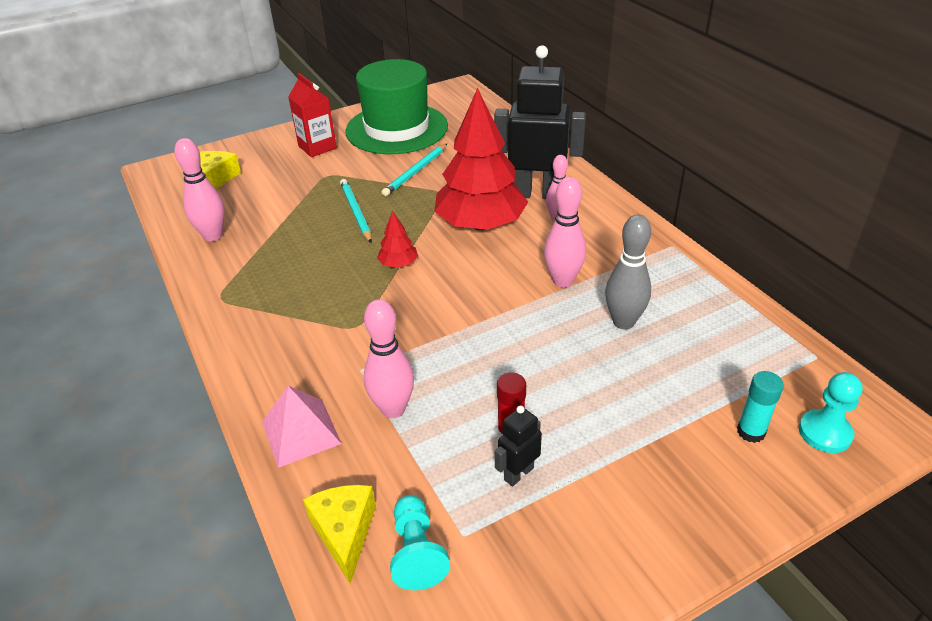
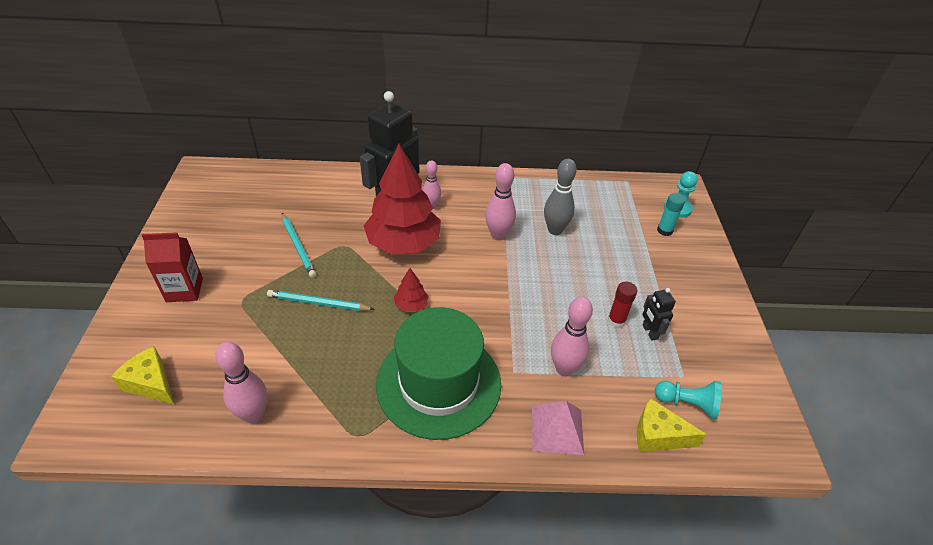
camera: 65 degrees left, 5 degrees up
(396, 129) = (218, 230): green hat -> green hat (438, 383)

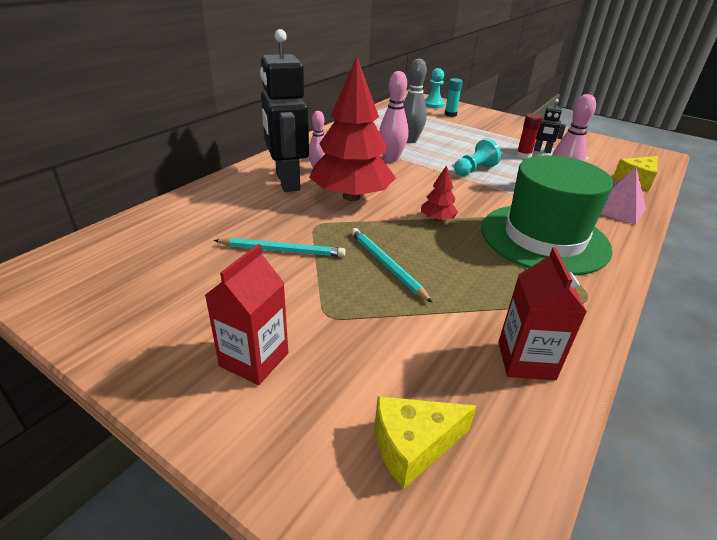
camera: 55 degrees left, 10 degrees down
(253, 415) = (526, 360): pink bowling pin -> red carton
(318, 303) = (386, 265): turquoise pencil -> turquoise pencil turned 105 degrees clockwise
(687, 403) = (612, 163): turquoise pawn -> turquoise pawn (474, 170)

